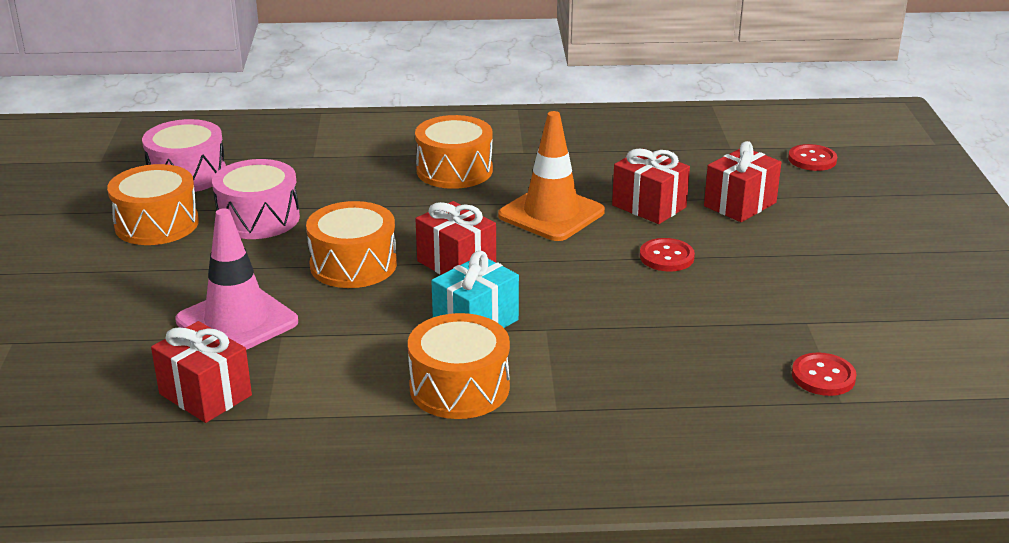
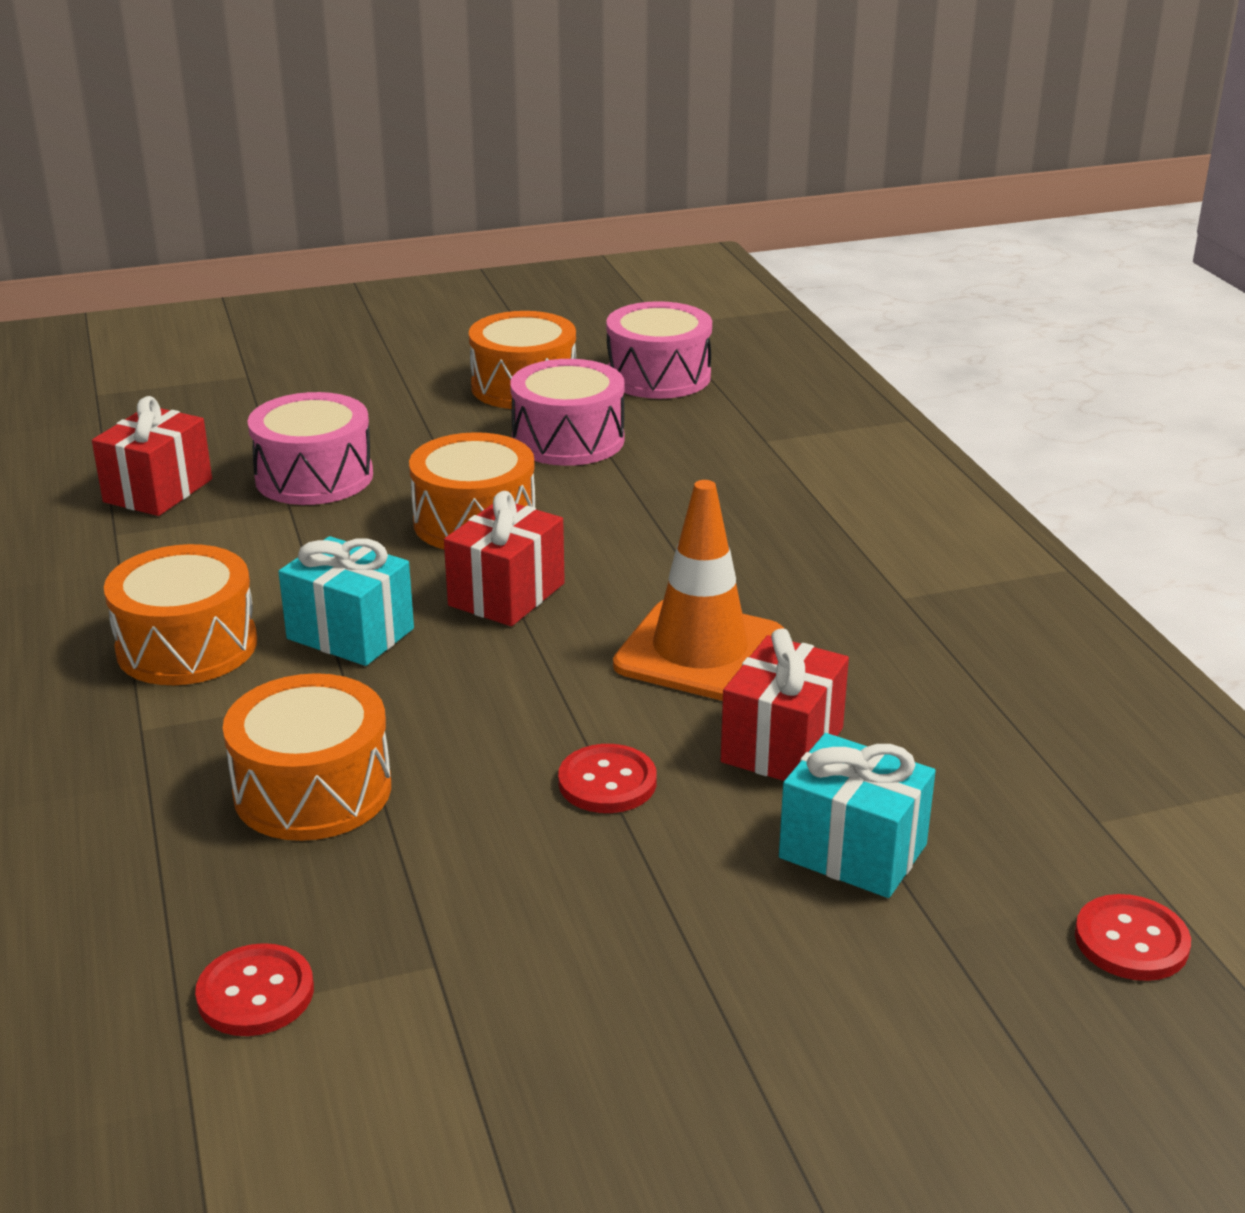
camera: 75 degrees right, 0 degrees up
(237, 321) = (314, 477): pink traffic cone -> pink drum
(454, 170) = (794, 548): orange drum -> orange drum (313, 790)
(740, 204) = (852, 851): red gift -> turquoise gift

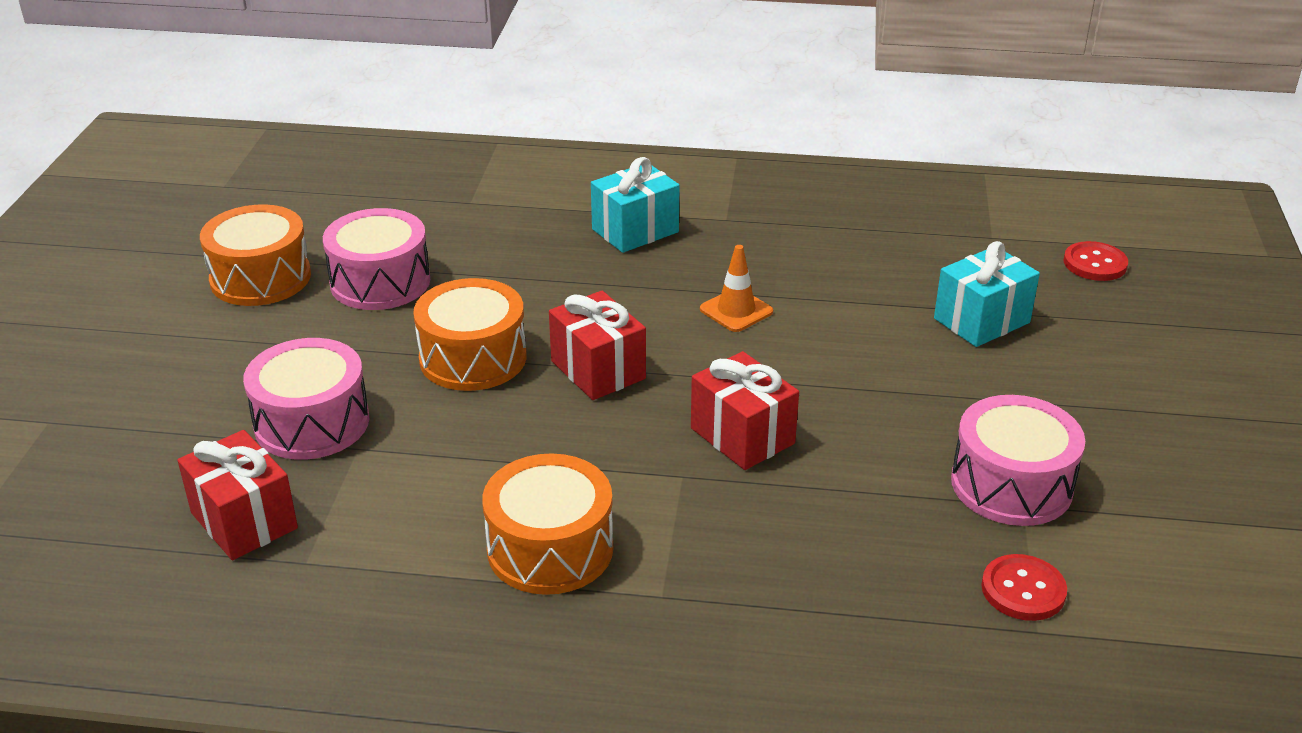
camera: 65 degrees left, 5 degrees up
(313, 790) = (802, 519): orange drum -> none
(350, 634) = (597, 457): turquoise gift -> turquoise gift (635, 231)
(607, 782) = (865, 388): red button -> none
(658, 376) = (316, 214): pink drum -> pink drum (1011, 484)
(700, 651) = (736, 310): orange traffic cone -> orange traffic cone, size x0.54
(782, 745) = (863, 312): red gift -> red gift (742, 436)

